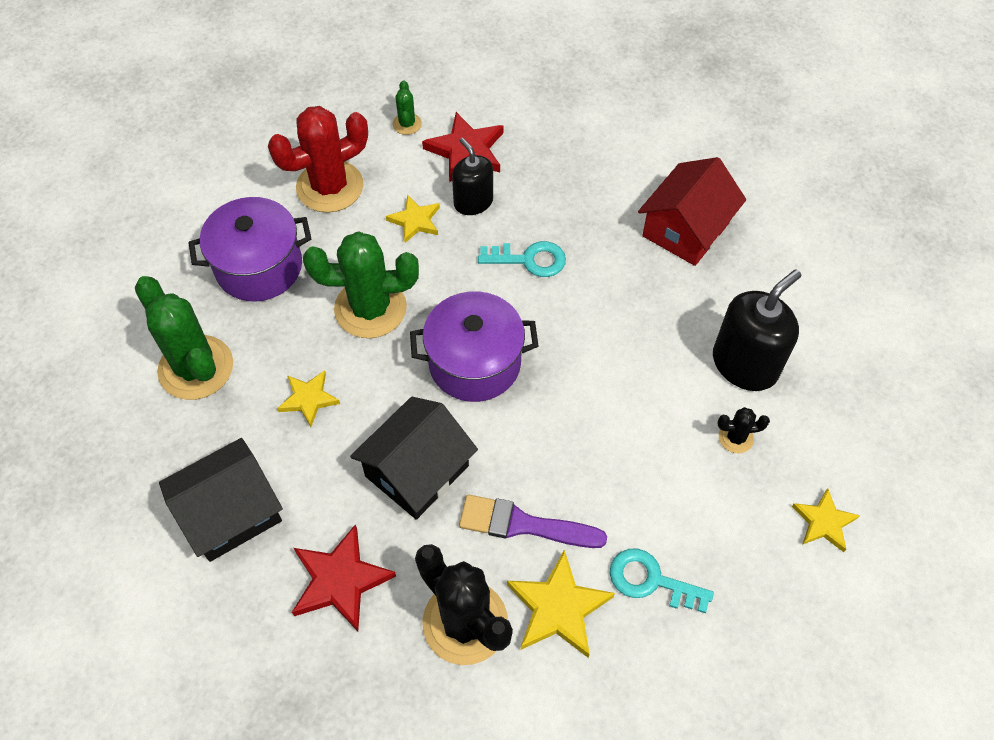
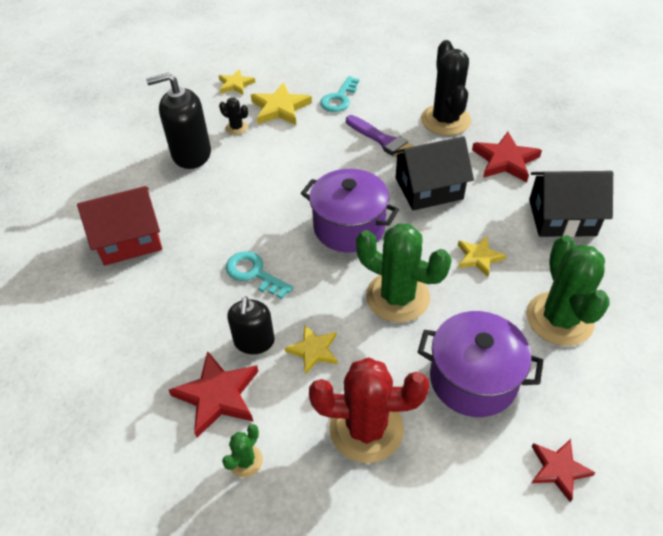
camera: 145 degrees left, 10 degrees down
(161, 232) = (558, 469): none -> red star
(558, 608) = (394, 107): yellow star -> yellow star (280, 108)
(651, 581) = (339, 98): turquoise key -> turquoise key turned 60 degrees clockwise

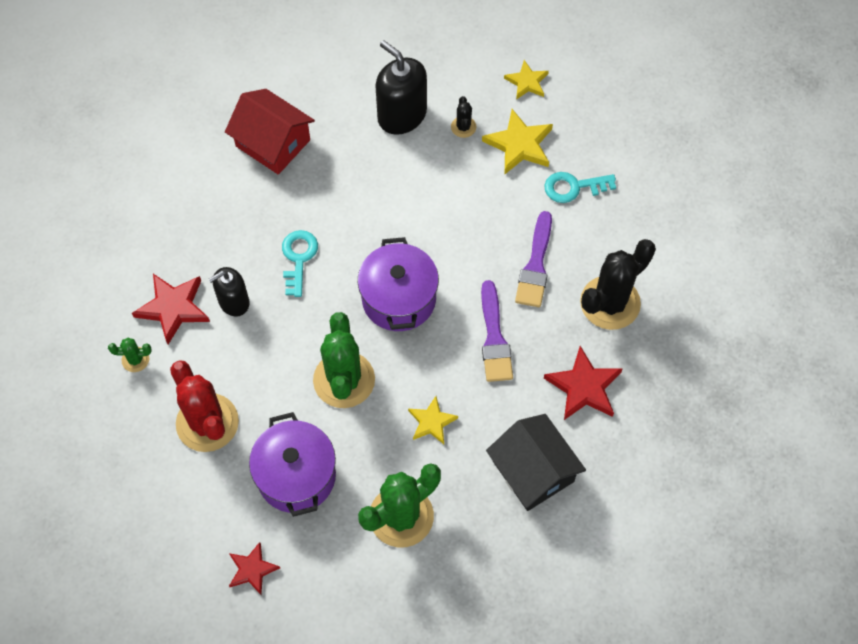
camera: 55 degrees right, 15 degrees up
(313, 350) = (252, 348): yellow star -> none
(428, 188) = (494, 338): black house -> purple brush

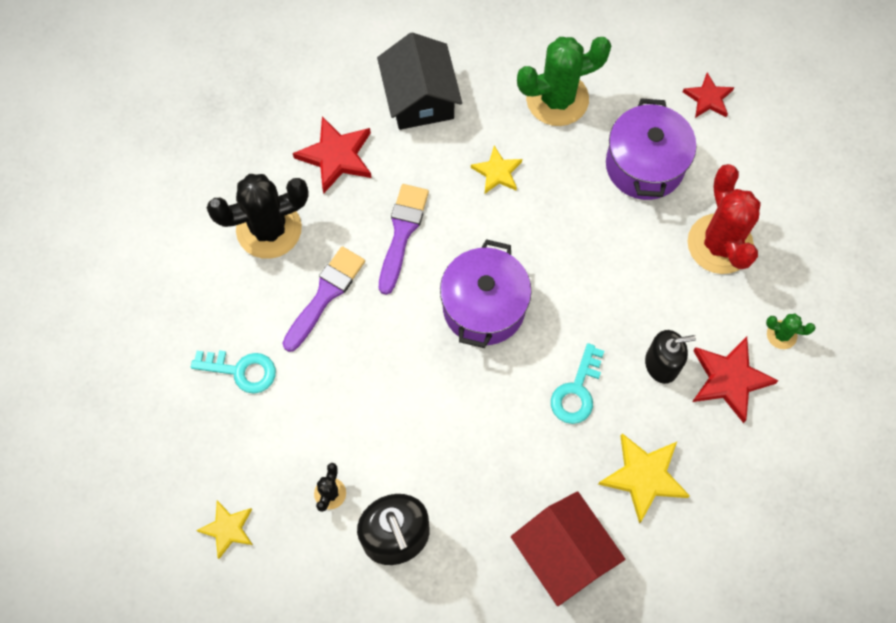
camera: 160 degrees left, 5 degrees up
(344, 380) = (569, 241): green cactus -> none
(519, 145) = (276, 446): yellow star -> yellow star (643, 476)

